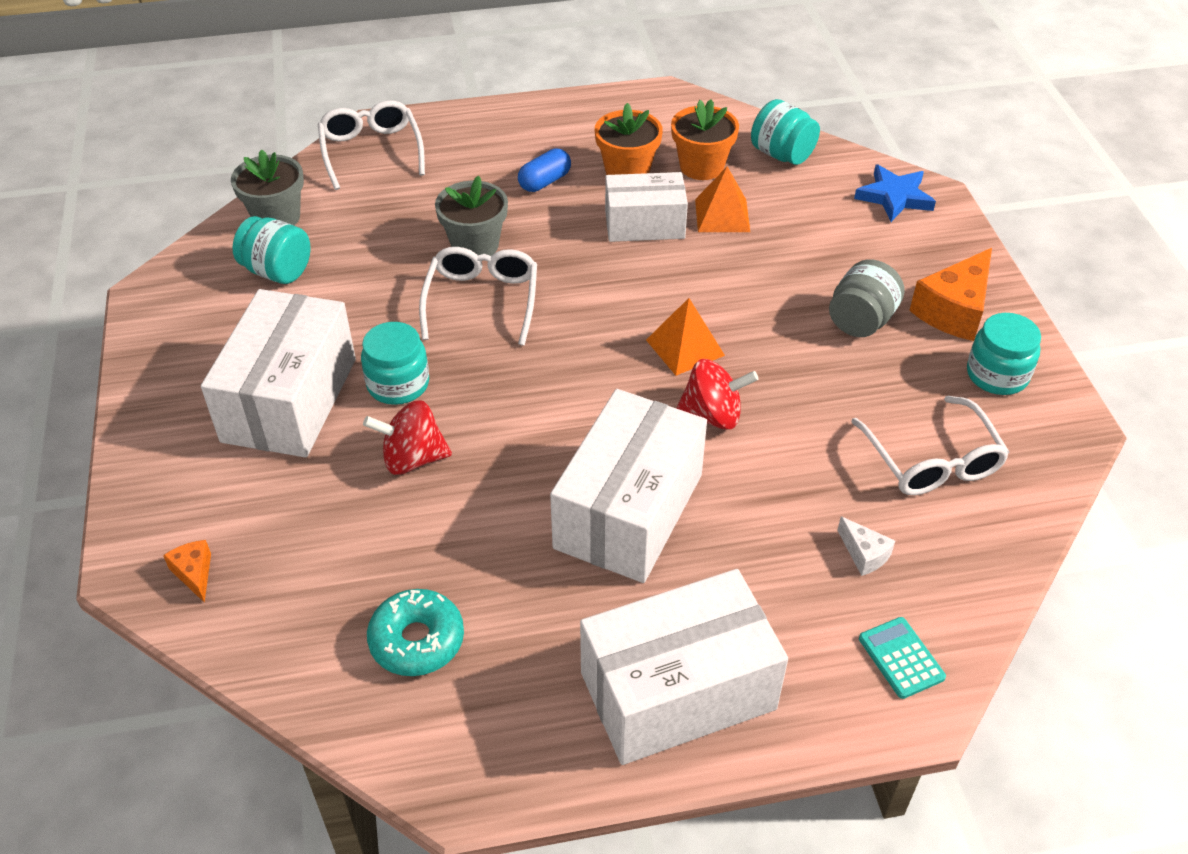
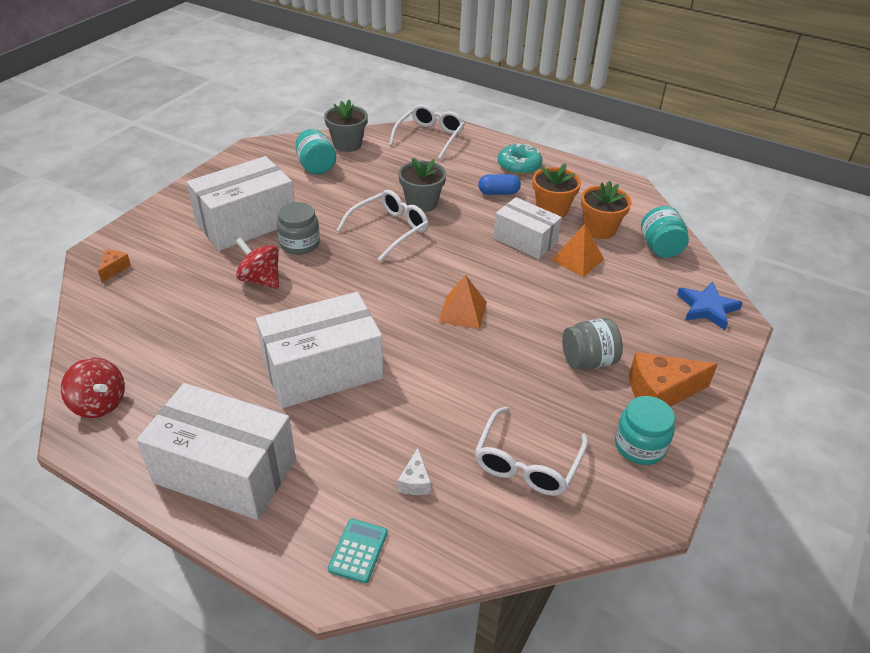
camera: 40 degrees right, 5 degrees down
(398, 384) = (300, 244): turquoise jar -> grey jar
(417, 640) = (152, 358): turquoise donut -> turquoise donut (519, 166)
(712, 415) = (430, 354): red spinning top -> red spinning top (99, 403)

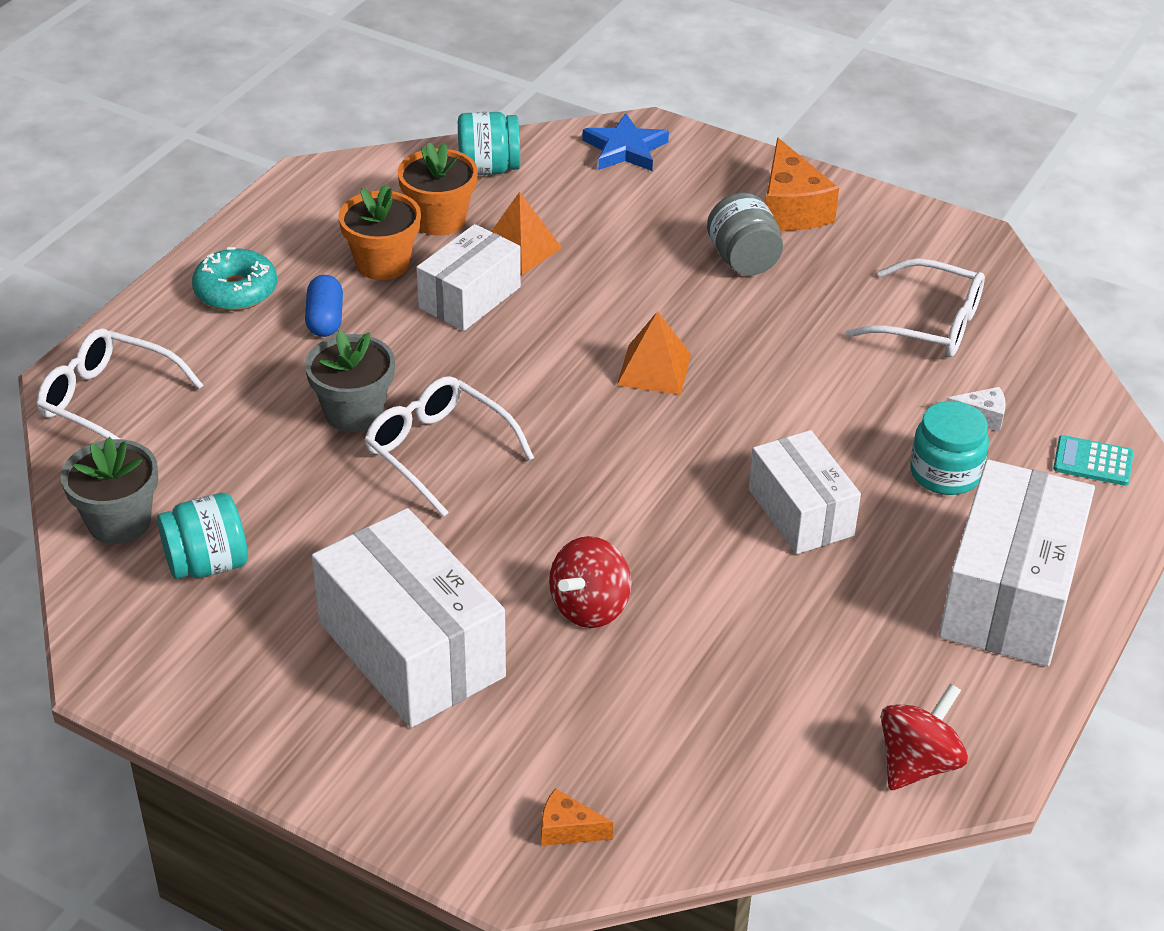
camera: 90 degrees left, 0 degrees up
(300, 244) = (482, 565): grey jar -> none
(323, 370) = (800, 512): white box -> white box, size x0.63
(639, 446) = (883, 235): turquoise jar -> turquoise jar (945, 473)

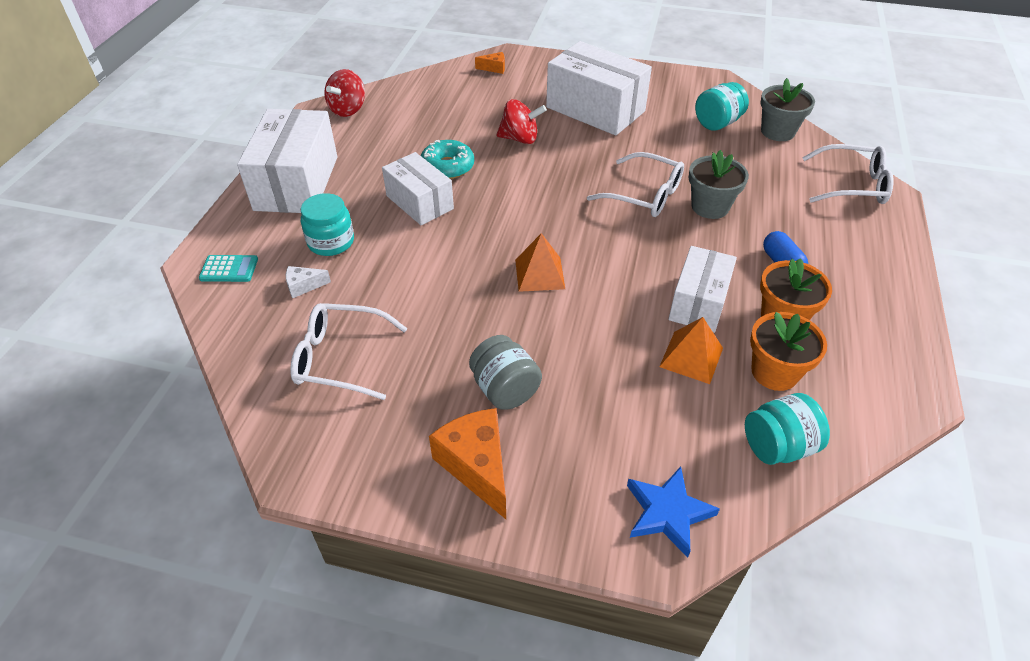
camera: 165 degrees right, 5 degrees up
(236, 291) = (860, 271): turquoise donut -> turquoise donut (447, 167)
(590, 607) = (520, 139): red spinning top -> red spinning top turned 75 degrees clockwise

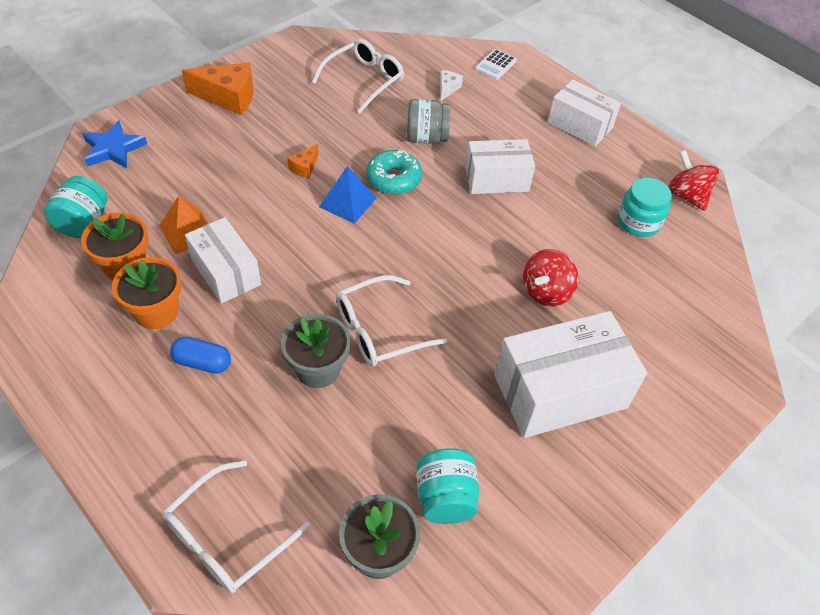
camera: 120 degrees right, 5 degrees up
(229, 269) = (496, 65): turquoise calculator -> white calculator
(297, 183) = (580, 125): white box -> white box, size x0.63
(331, 242) = (485, 116): turquoise jar -> turquoise jar (638, 222)
(447, 167) = (536, 218): turquoise donut -> turquoise donut (394, 179)
(494, 68) = (715, 350): orange cheese -> orange cheese (304, 167)
(505, 389) = (265, 132): grey jar -> grey jar (426, 138)
(540, 274) = (347, 202): orange pyramid -> blue pyramid

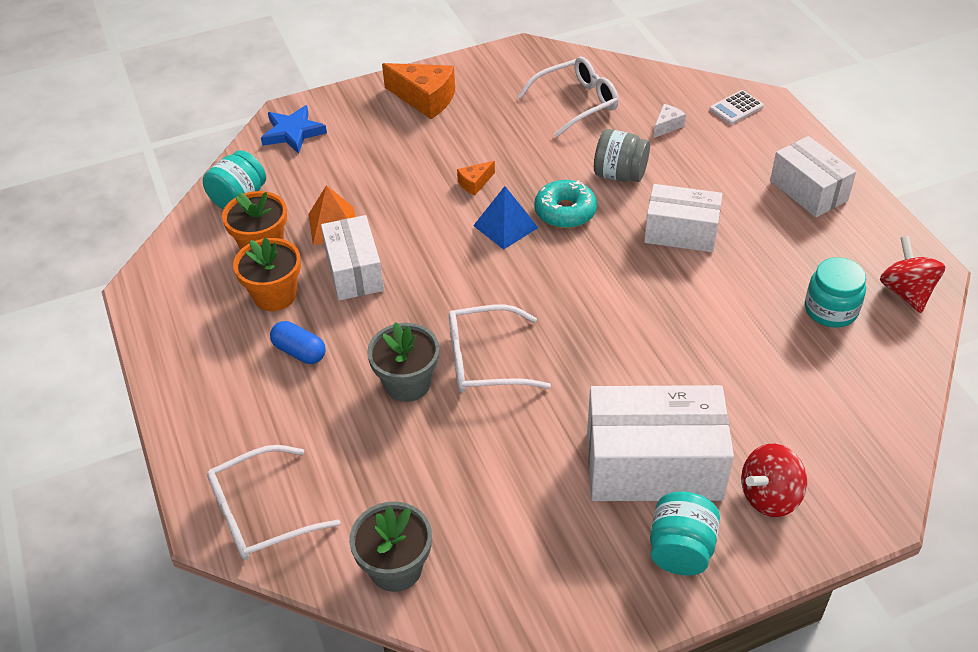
camera: 25 degrees right, 5 degrees down
(445, 498) = (484, 536): turquoise jar -> turquoise jar (680, 550)
(546, 292) = (684, 361): red spinning top -> red spinning top (769, 496)

